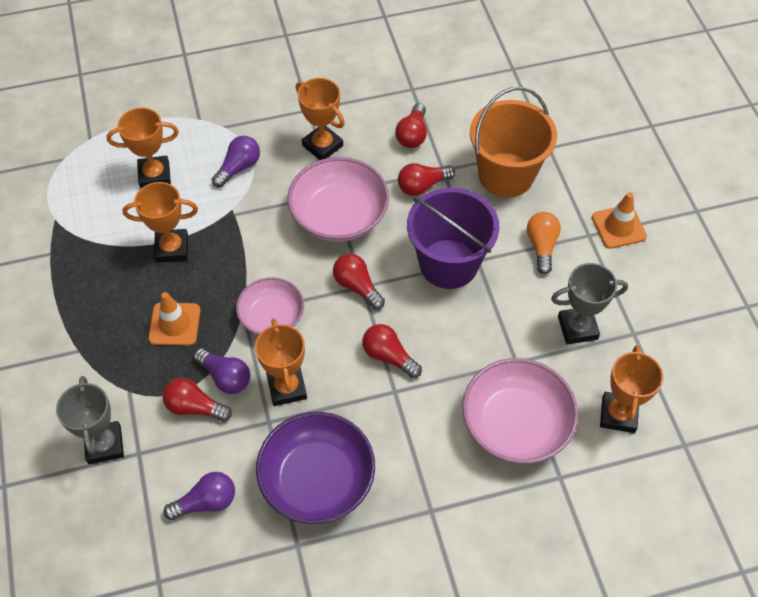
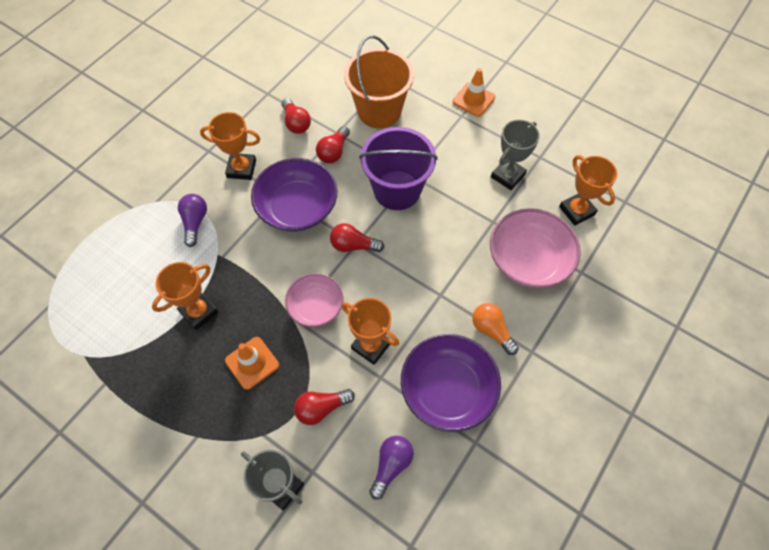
camera: 40 degrees left, 5 degrees up
(154, 175) = (135, 269): orange trophy -> none
(225, 377) = (323, 371): purple light bulb -> none
(339, 216) = (297, 208): pink bowl -> purple bowl
(389, 356) = (416, 275): red light bulb -> none
(541, 246) = (441, 141): orange light bulb -> orange light bulb (491, 331)

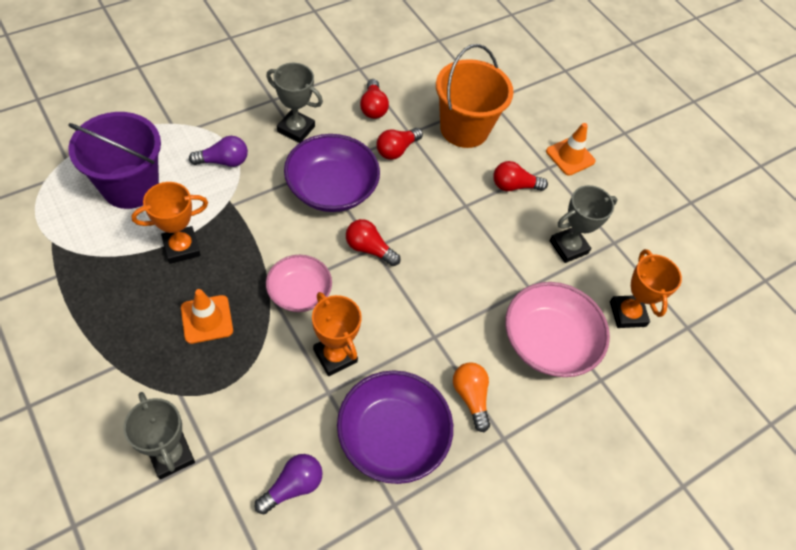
camera: 15 degrees right, 5 degrees down
(195, 222) = (223, 161): purple light bulb -> purple light bulb turned 60 degrees clockwise
(241, 169) = (296, 129): orange trophy -> grey trophy
(321, 408) = (252, 395): red light bulb -> red light bulb (514, 186)
(397, 190) = (442, 213): purple bucket -> purple bucket (130, 186)

